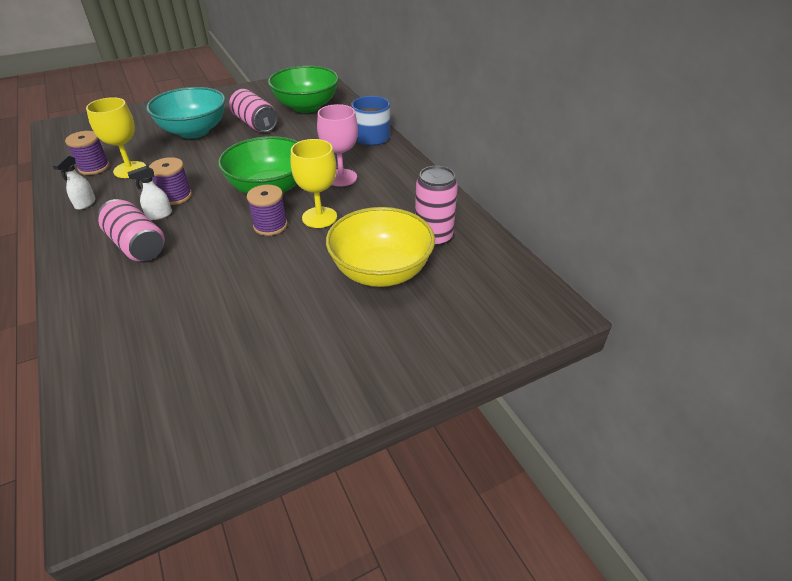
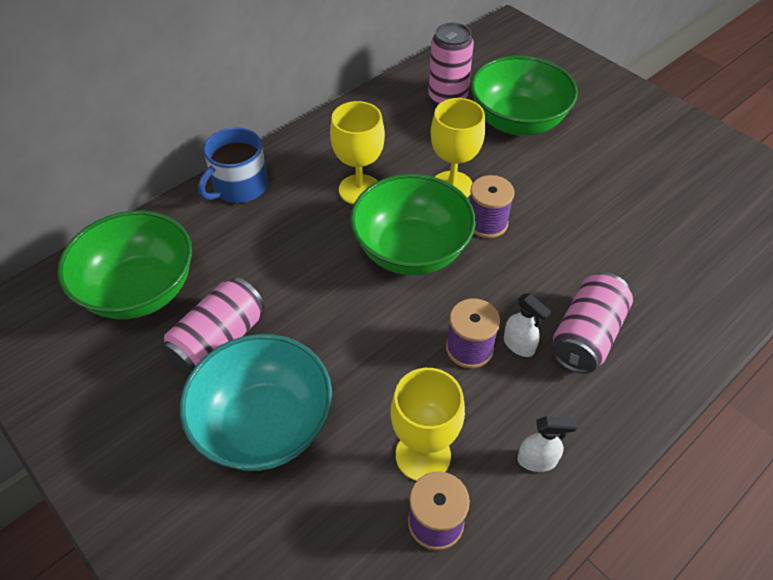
camera: 105 degrees left, 10 degrees up
(341, 178) = (359, 189): pink goblet -> yellow goblet
(381, 272) = (517, 122): yellow bowl -> green bowl

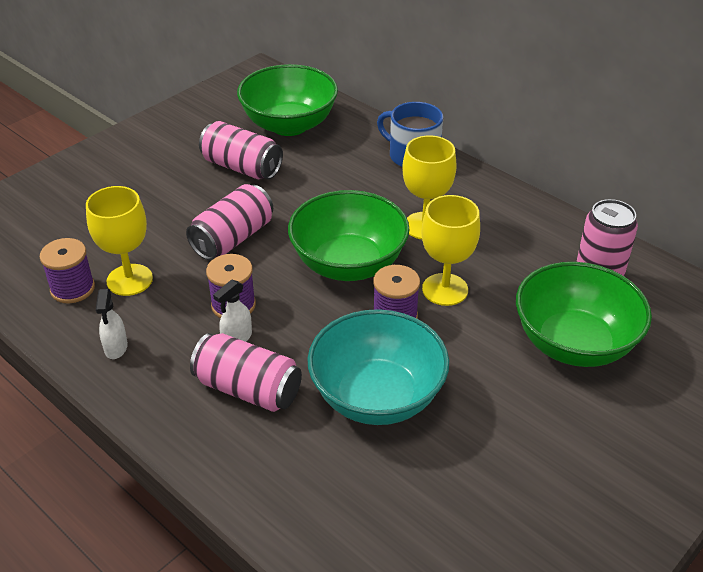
camera: 85 degrees right, 10 degrees down
(264, 425) = (165, 198): turquoise bowl -> turquoise bowl (377, 396)
(358, 349) = (233, 238): none -> pink can

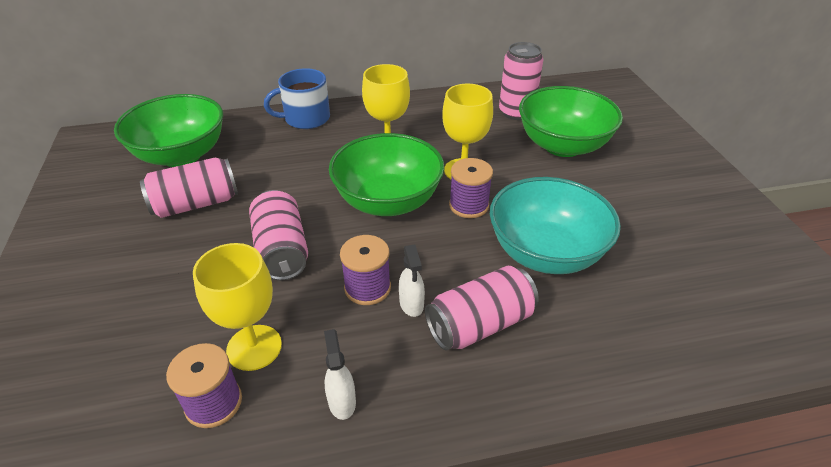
camera: 55 degrees left, 0 degrees up
(116, 348) = (342, 401): white spray bottle -> white spray bottle turned 135 degrees counterclockwise

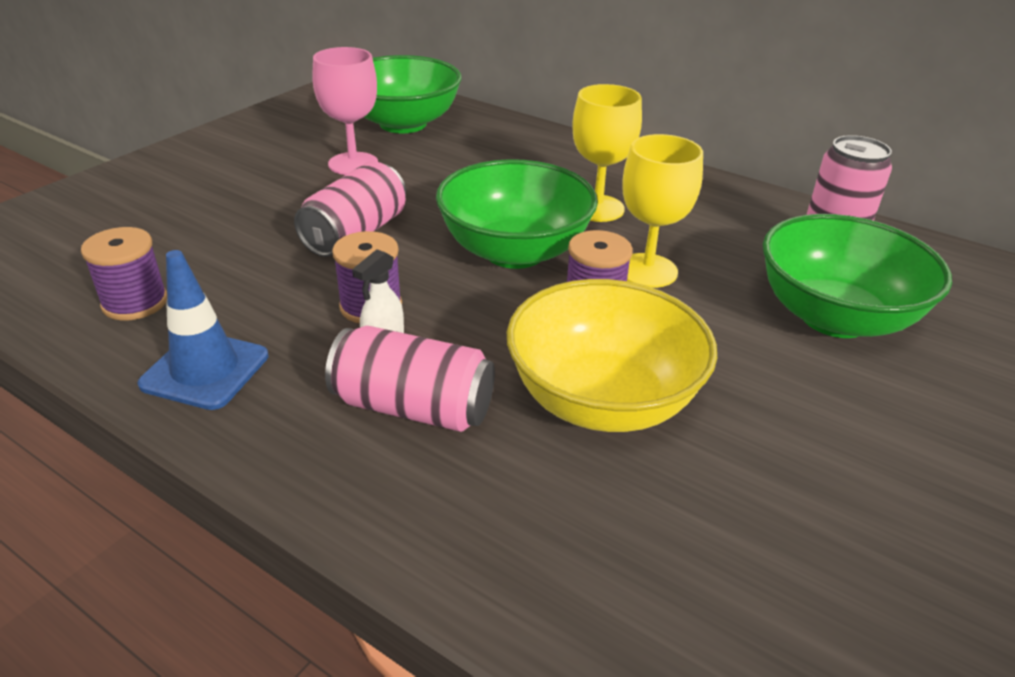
camera: 45 degrees right, 5 degrees down
(196, 204) = (353, 164): pink can -> pink goblet
(254, 347) = (218, 287): yellow goblet -> none
(306, 118) = (558, 144): blue mug -> none
(342, 401) = (205, 370): white spray bottle -> blue traffic cone
(545, 253) = (602, 401): turquoise bowl -> yellow bowl

